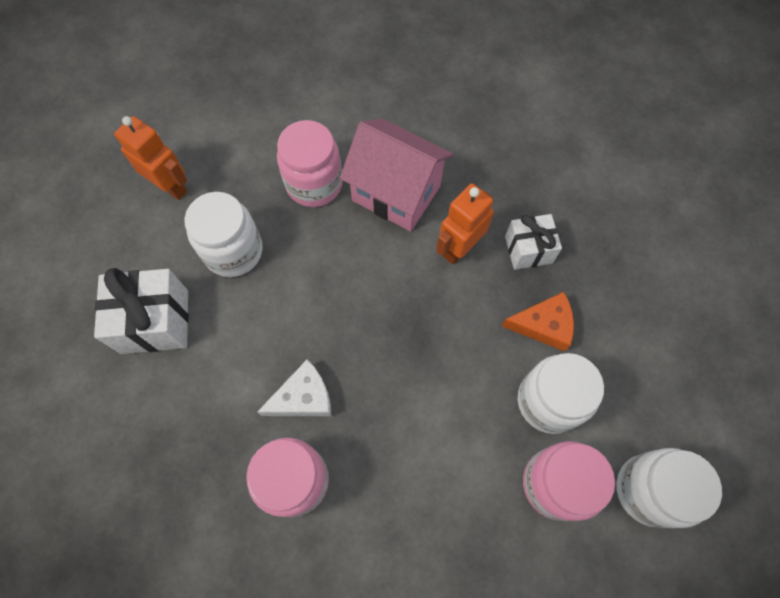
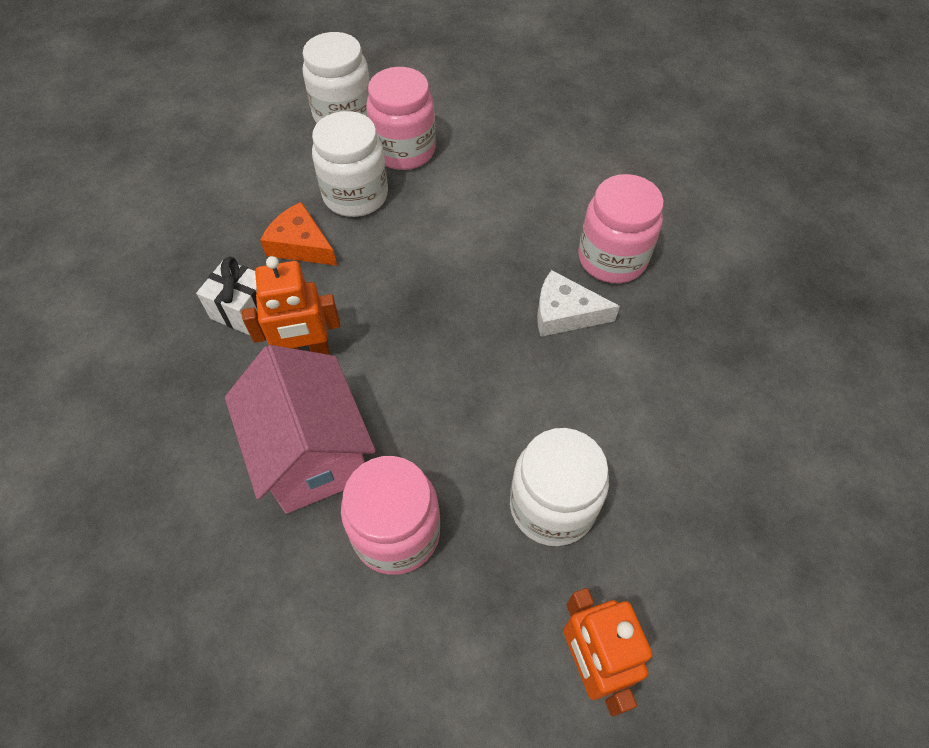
camera: 145 degrees left, 10 degrees down
(155, 321) = (688, 477): white gift -> none

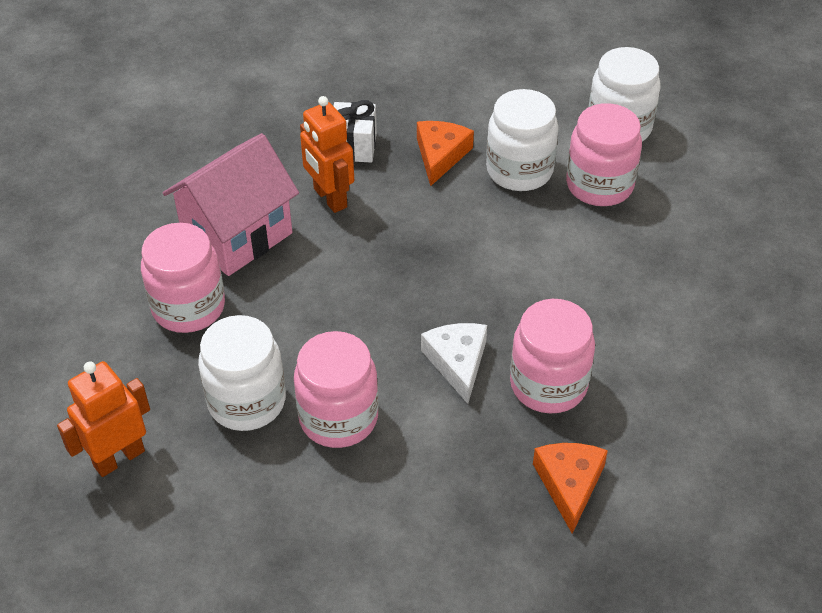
camera: 70 degrees right, 10 degrees down
(599, 427) = (338, 418): none -> pink jar
(718, 280) = (569, 484): none -> orange cheese

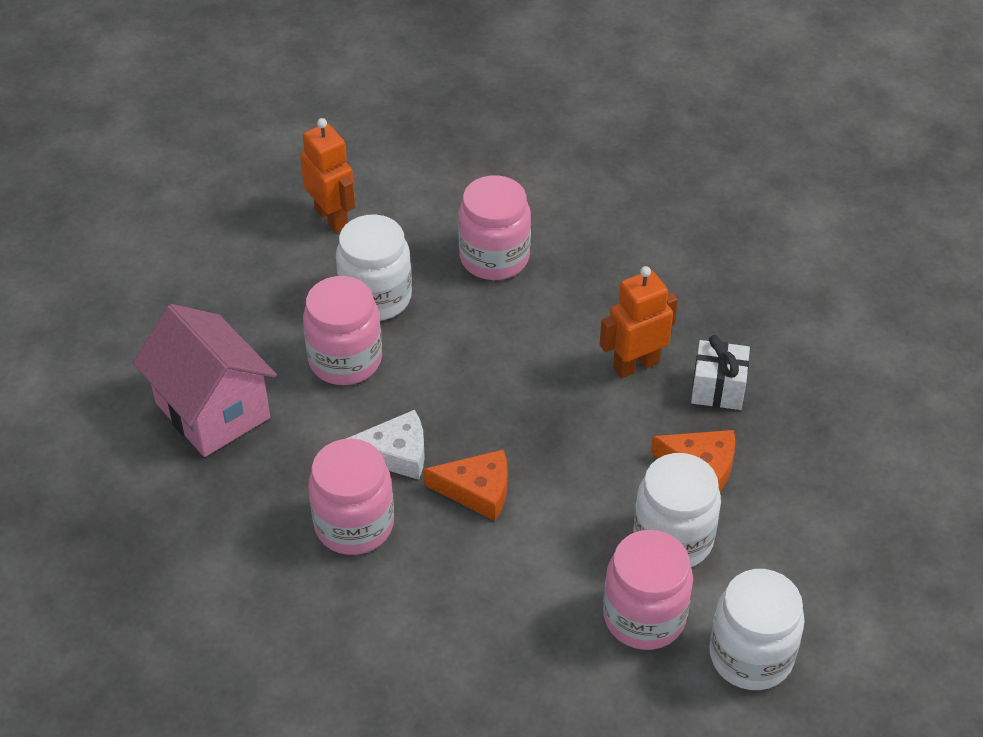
camera: 95 degrees right, 0 degrees up
(237, 236) = (585, 292): pink house -> pink house (212, 410)
(569, 484) = (233, 525): orange cheese -> orange cheese (477, 490)

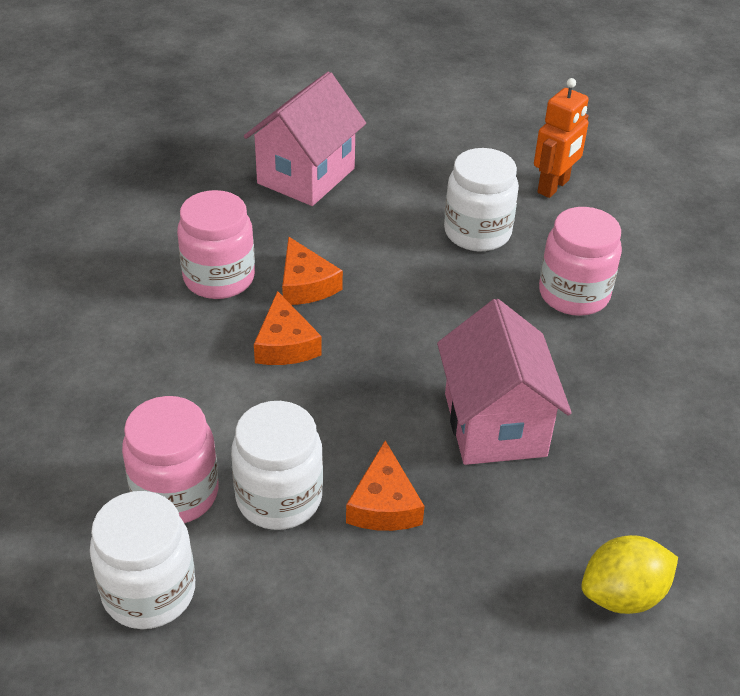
camera: 70 degrees right, 5 degrees down
(345, 360) = (396, 232): pink jar -> none
(395, 453) = (305, 284): white cheese -> orange cheese
(635, 365) = (494, 424): orange robot -> pink house
(718, 389) = (497, 499): white gift -> none
(832, 344) = (622, 595): none -> yellow lemon

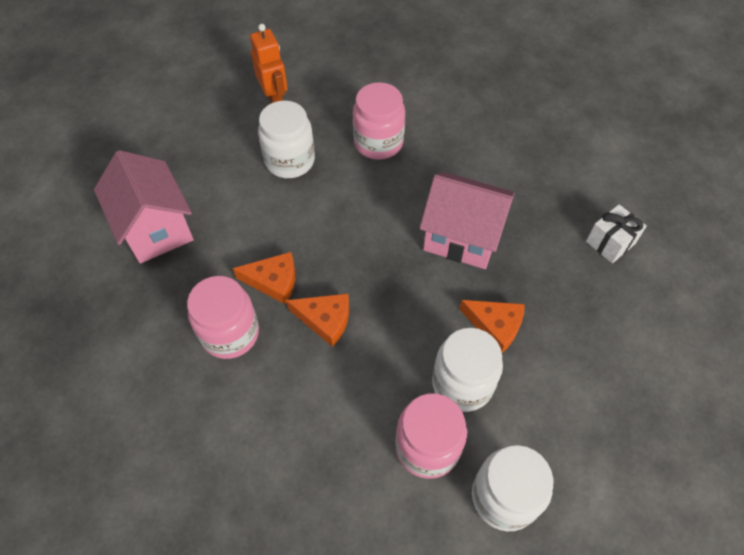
camera: 60 degrees left, 15 degrees up
(622, 595) = (610, 242): yellow lemon -> white gift

